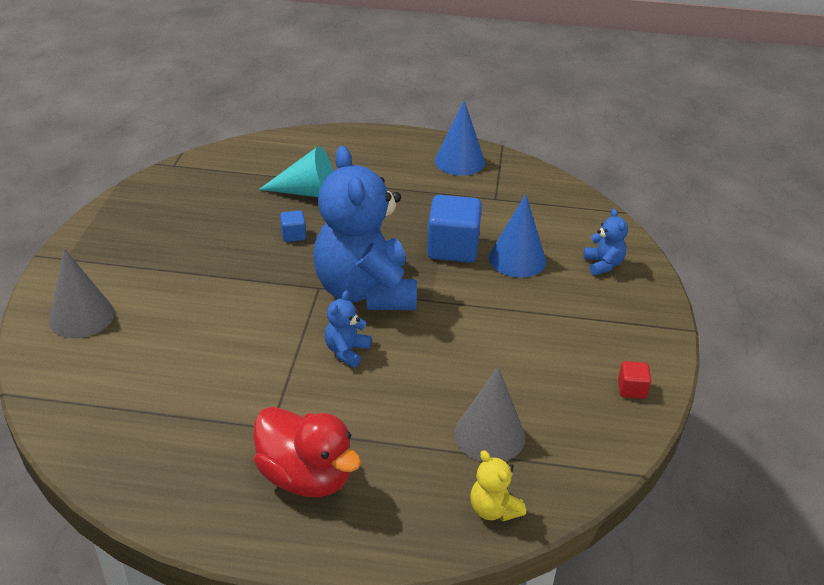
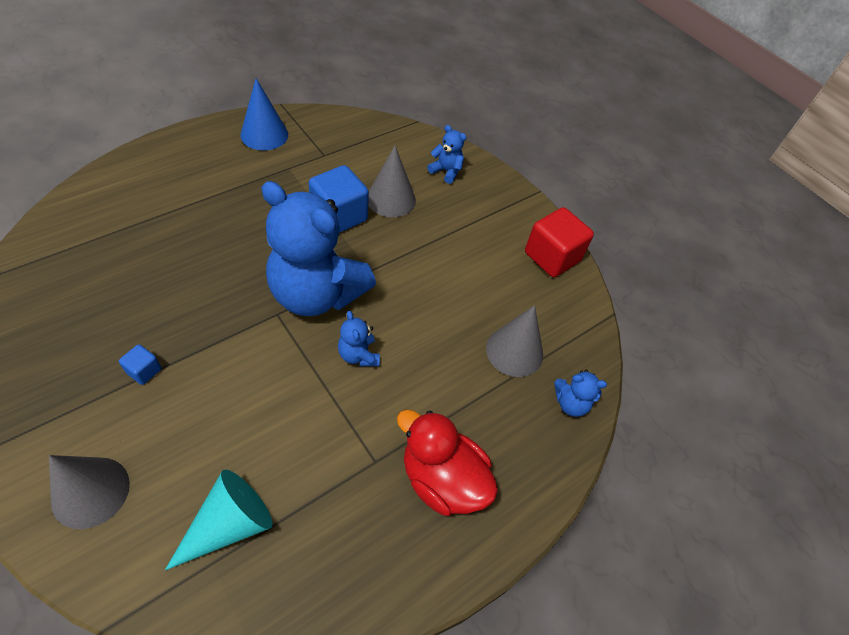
camera: 50 degrees left, 15 degrees up
(293, 235) = (203, 278): blue cube -> blue cube (144, 371)
(306, 476) = (442, 480): red duck -> red duck turned 135 degrees counterclockwise
(307, 192) = (169, 230): turquoise cone -> turquoise cone (229, 525)
(493, 509) = (570, 403): yellow teddy bear -> blue teddy bear
(517, 259) = (391, 199): blue cone -> grey cone
(631, 389) = (552, 257): red cube -> red cube, size x2.12

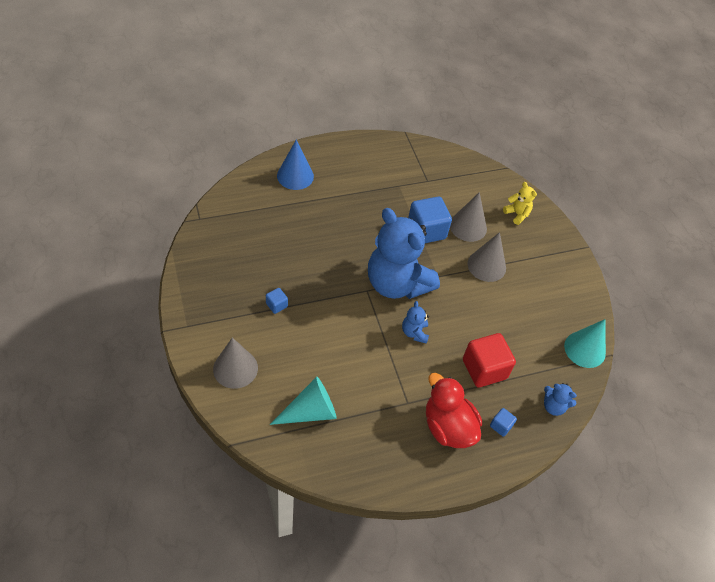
camera: 20 degrees right, 0 degrees up
(264, 134) = (387, 155): blue cone -> blue cone (295, 176)
(446, 171) = (517, 214): blue teddy bear -> yellow teddy bear
(513, 453) = (501, 426): none -> blue cube
(514, 351) = (525, 360): grey cone -> grey cone (486, 265)
(552, 257) = (578, 300): red cube -> red cube (484, 369)
(581, 316) = (584, 349): none -> turquoise cone

